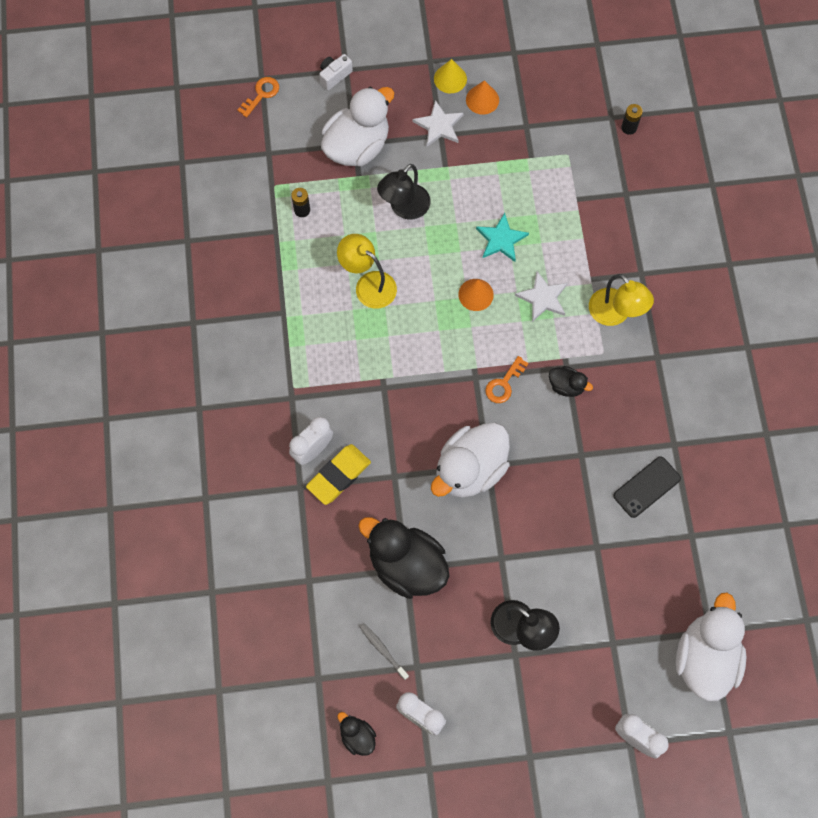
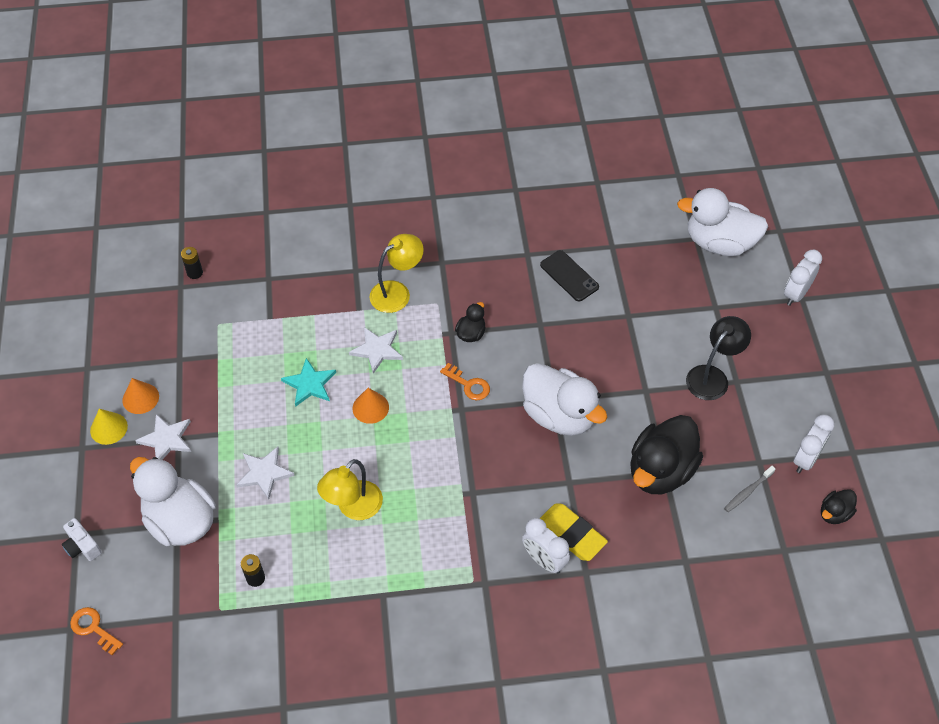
camera: 90 degrees left, 15 degrees down
(404, 208) = (264, 473): black lamp -> white star

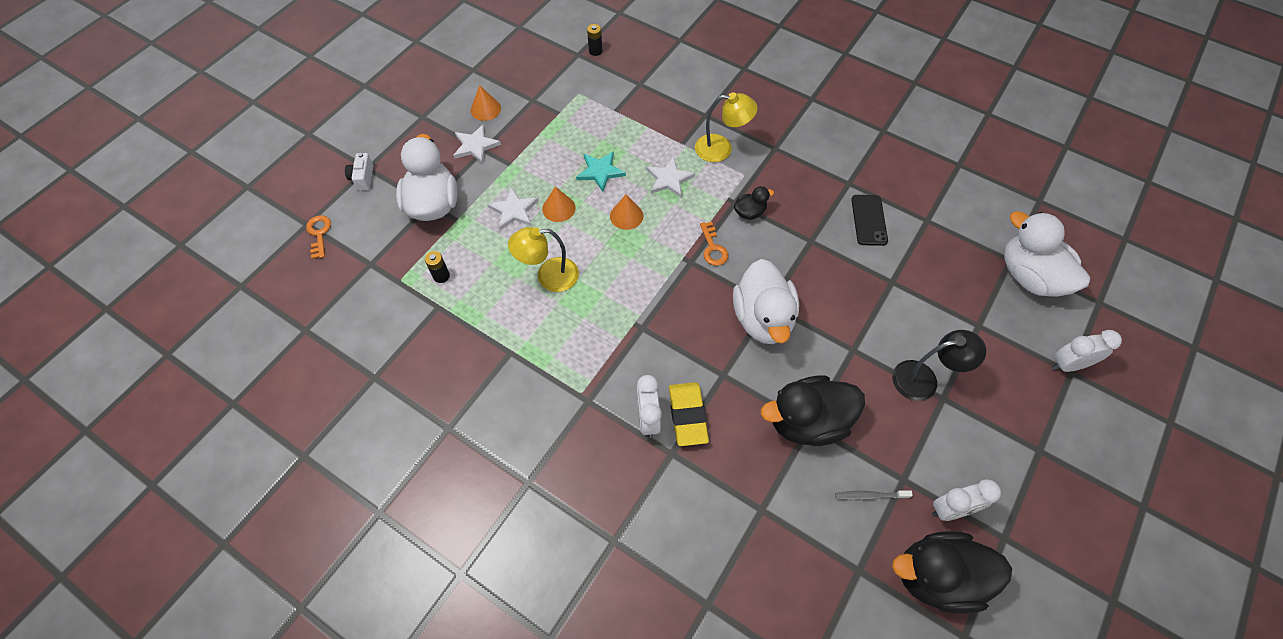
camera: 40 degrees right, 5 degrees up
(108, 428) = (449, 115): yellow cone -> none
(304, 442) = (558, 208): none -> orange cone
(834, 513) = (936, 577): black duck -> black duck, size x2.14

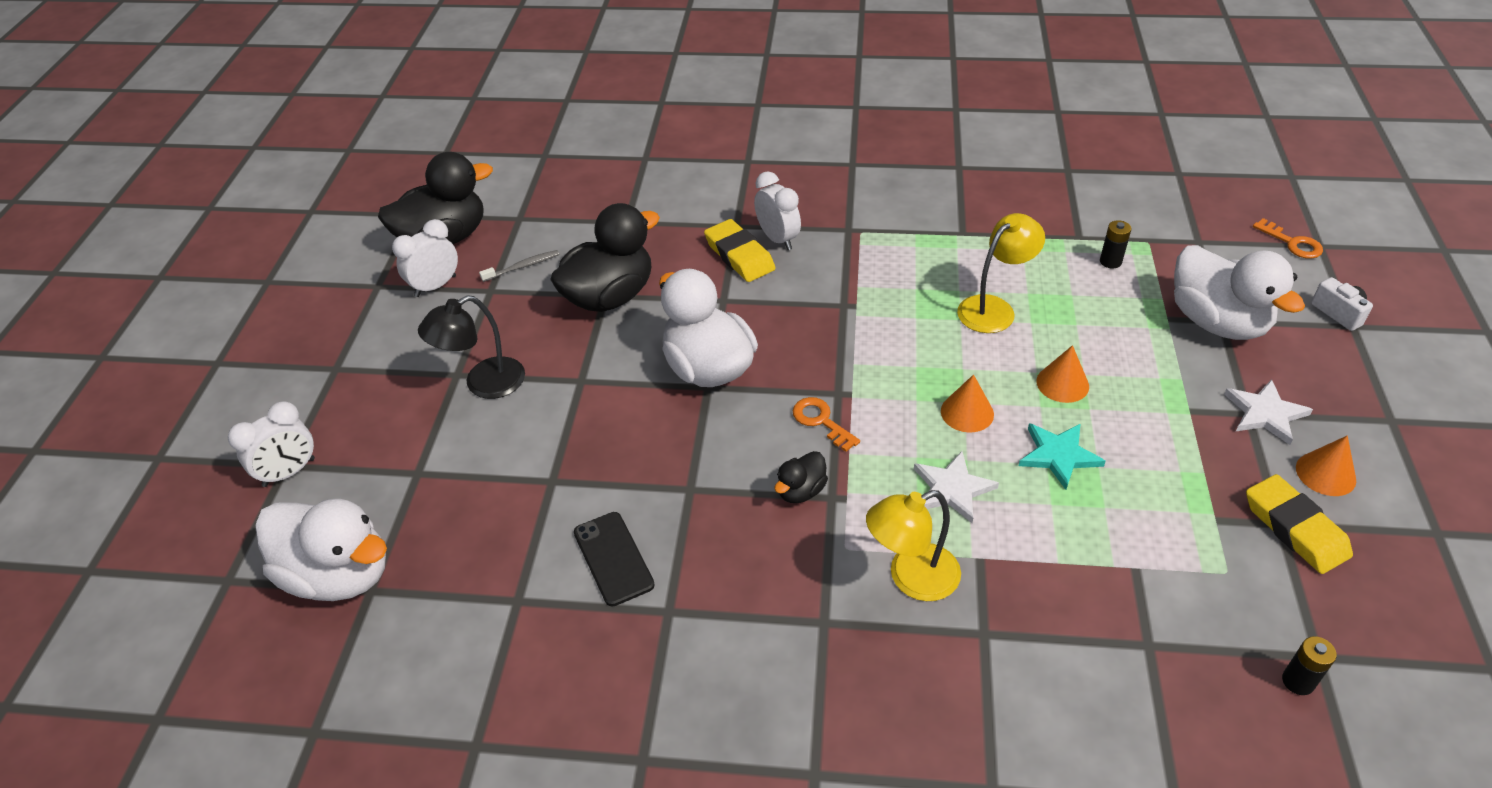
camera: 155 degrees right, 15 degrees down
(514, 210) = (1114, 357): white star -> none
(529, 95) = (1295, 528): none -> yellow eraser

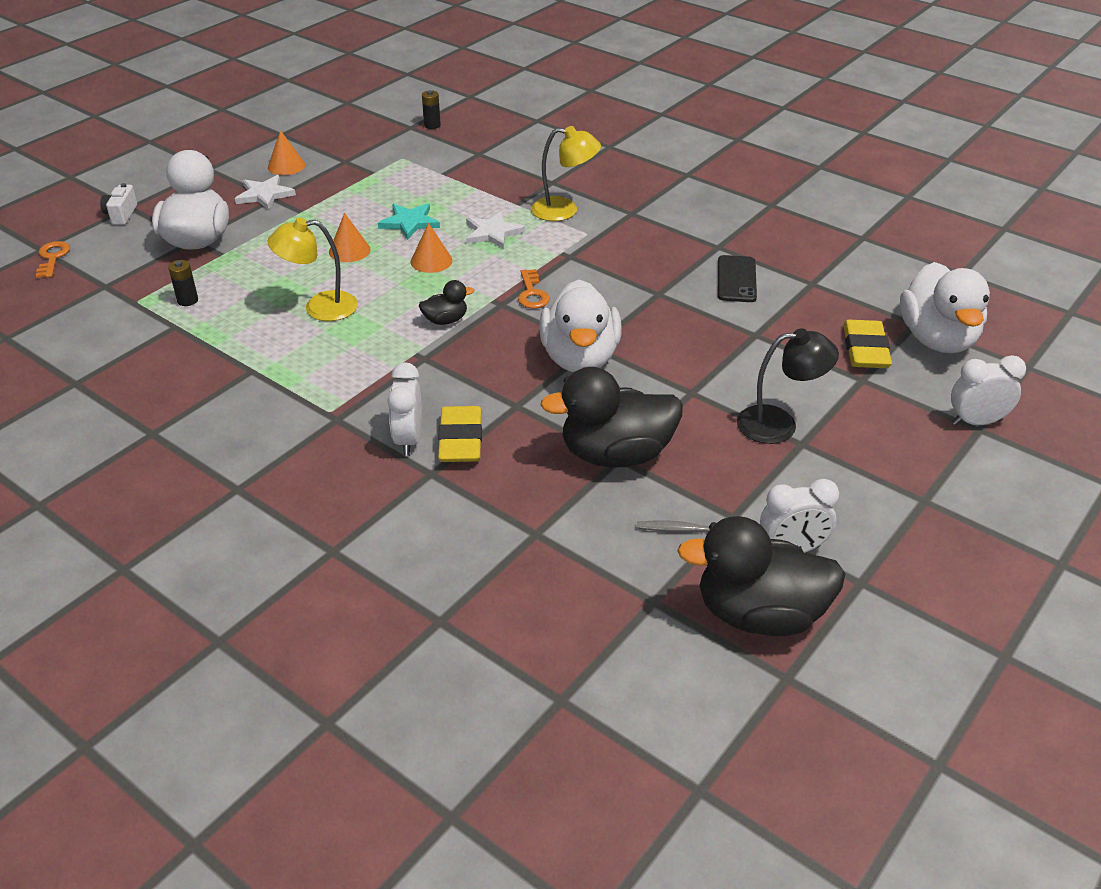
camera: 150 degrees left, 5 degrees down
(339, 574) = (937, 339): white duck -> white duck turned 150 degrees counterclockwise
(801, 491) = (586, 265): black duck -> black duck (445, 320)
(1295, 528) = (341, 157): yellow eraser -> yellow eraser (865, 349)

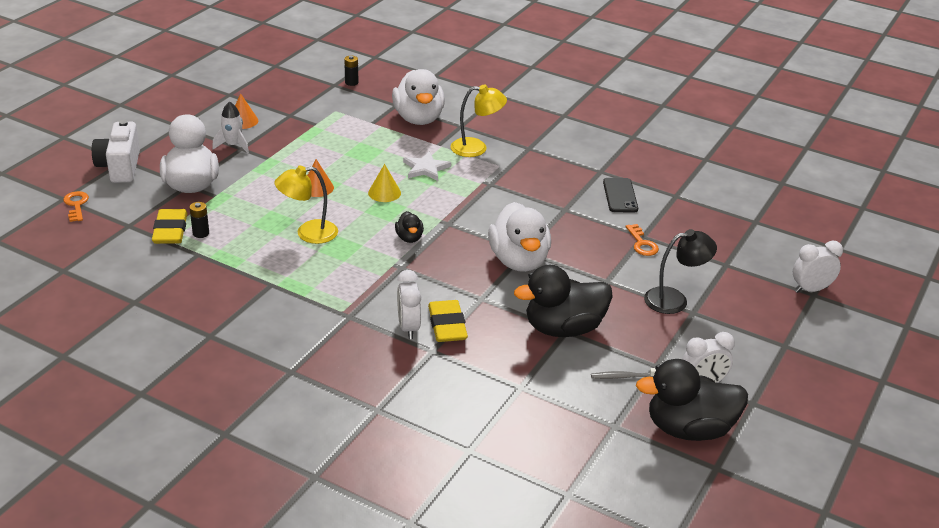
camera: 10 degrees left, 5 degrees down
(121, 215) = (120, 167): white camera -> white camera, size x1.85
(265, 195) = (233, 145): white star -> white rocket
(409, 223) = (358, 163): turquoise star -> none
(431, 261) = (384, 193): orange cone -> yellow cone
(445, 320) = (409, 238): black duck -> black duck turned 105 degrees clockwise
(532, 293) = (469, 214): orange key -> orange key (642, 243)
(865, 349) = (724, 243): yellow eraser -> yellow eraser (170, 230)
(937, 339) = (773, 232): white duck -> white duck (418, 119)

